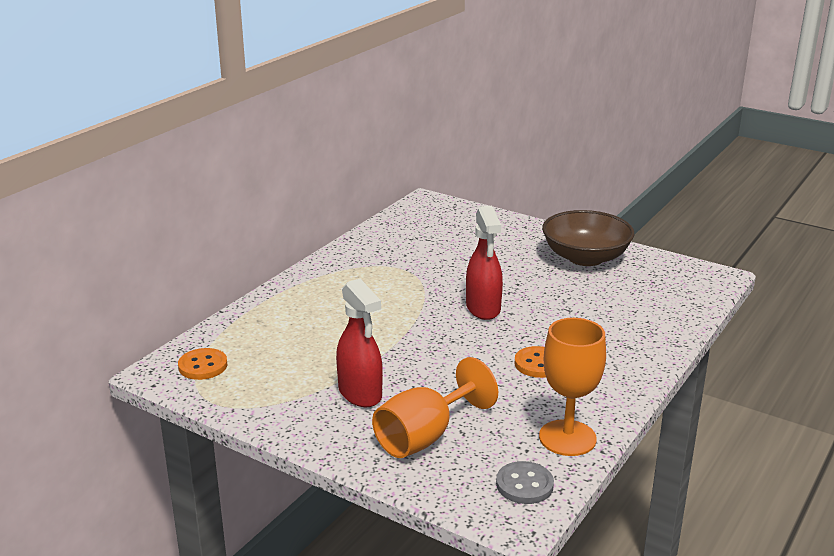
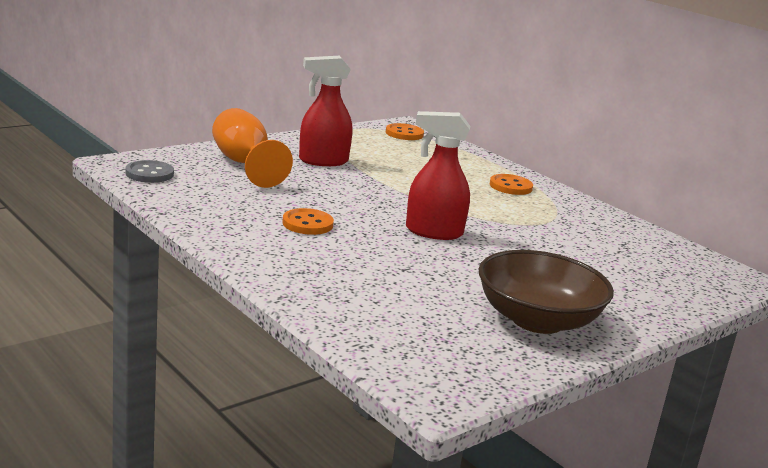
camera: 105 degrees right, 5 degrees down
(326, 289) = (510, 186): none -> orange button
(567, 438) = (185, 201): orange goblet -> none

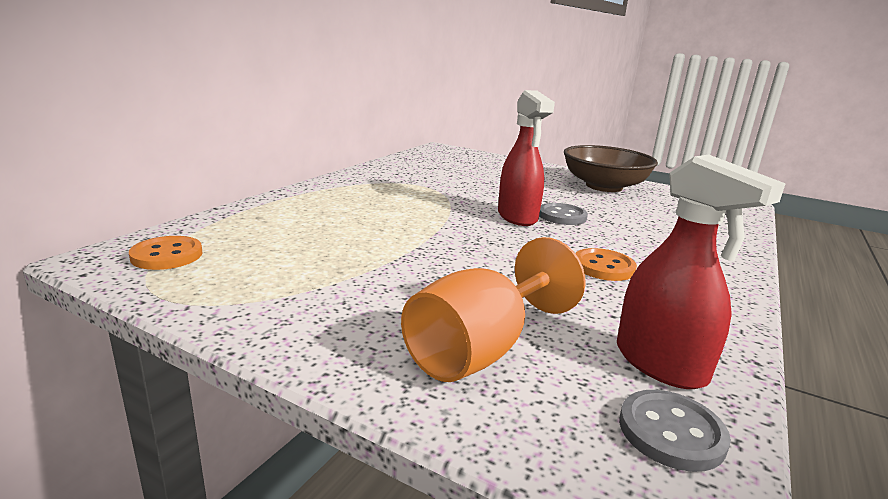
camera: 110 degrees left, 0 degrees up
(323, 161) = (379, 292): red spray bottle -> red spray bottle (661, 364)
(428, 251) = (562, 216): none -> grey button
(510, 186) = (341, 196): orange button -> none

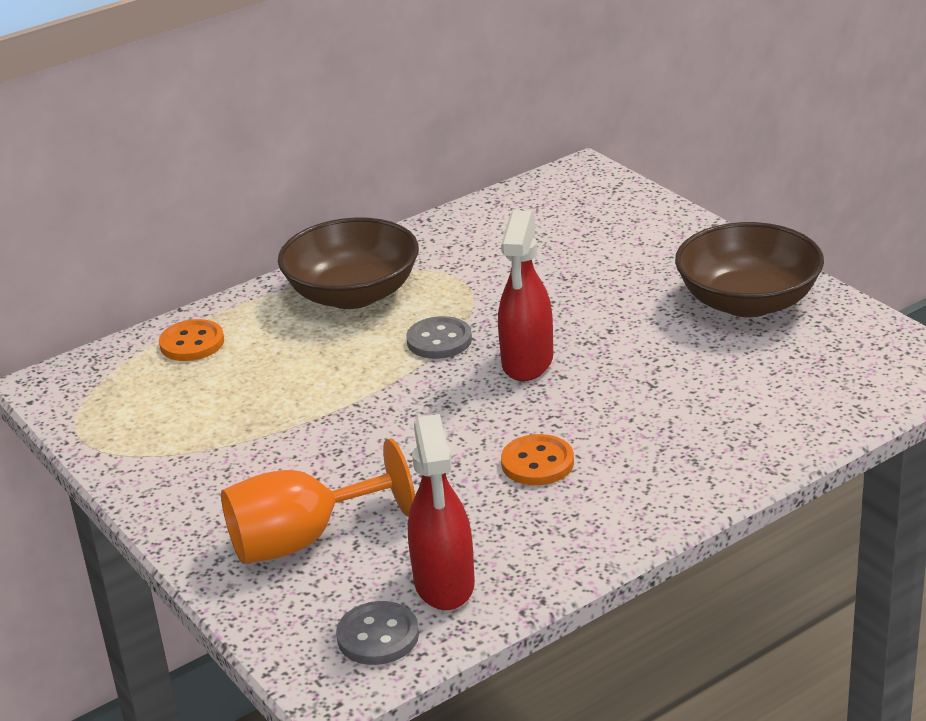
camera: 30 degrees right, 10 degrees up
(167, 255) = (103, 385): orange button -> orange button (192, 343)
(354, 194) = (353, 294): none -> brown bowl
(562, 216) = (593, 366): grey button -> grey button (439, 340)

